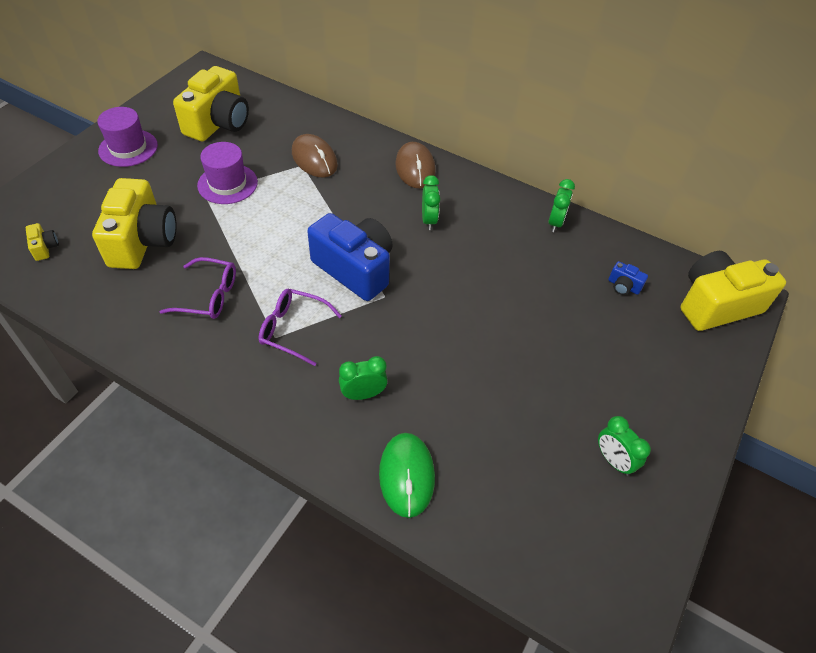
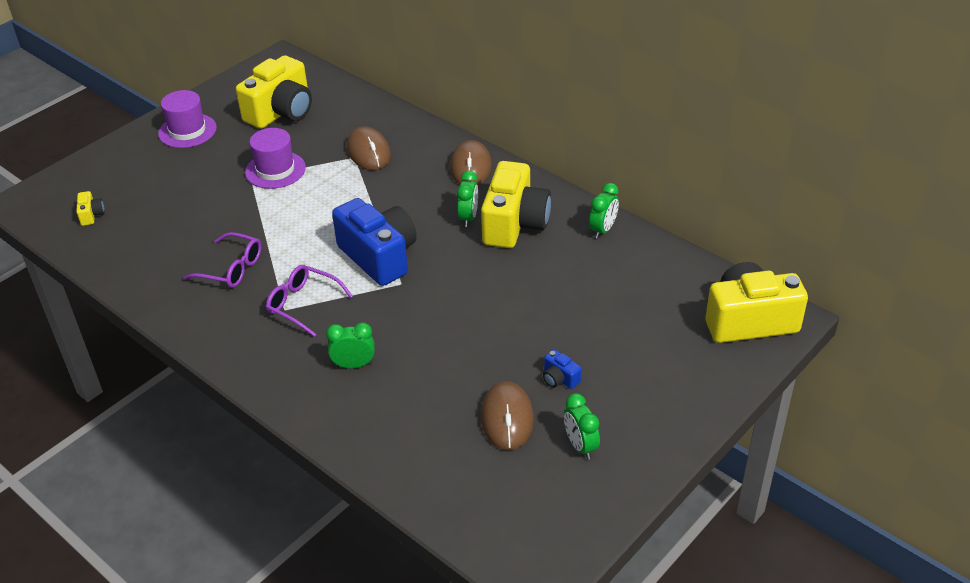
camera: 15 degrees right, 10 degrees down
(142, 241) = (182, 216): yellow camera -> yellow camera (514, 224)
(406, 475) = (374, 435): green mouse -> none
(533, 437) = (507, 418): none -> brown mouse
(623, 286) = (653, 295): blue camera -> blue camera (559, 379)

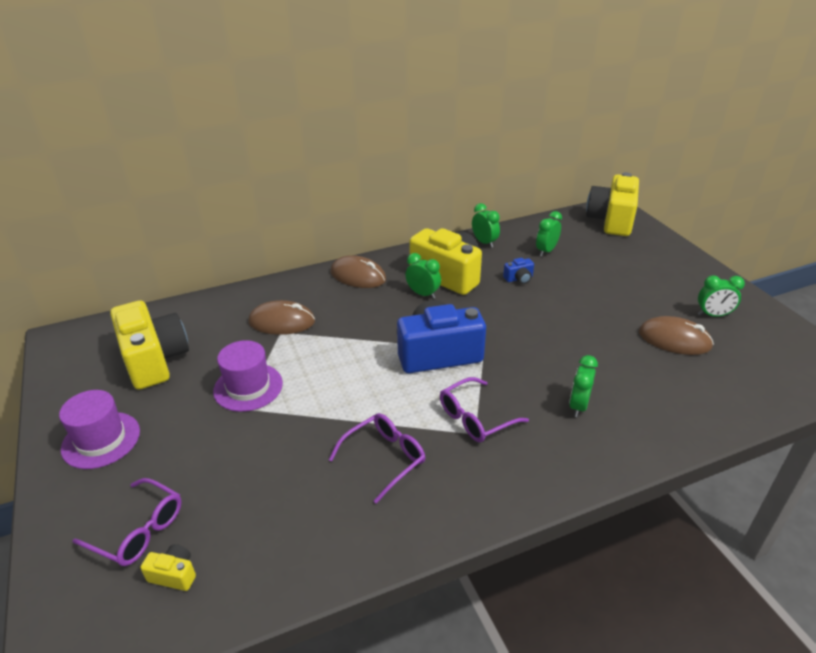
camera: 65 degrees left, 5 degrees down
(118, 185) = (139, 530): none -> purple glasses
(559, 379) = (638, 304): blue camera -> blue camera (519, 279)
(622, 281) = (546, 251): none -> green clock

